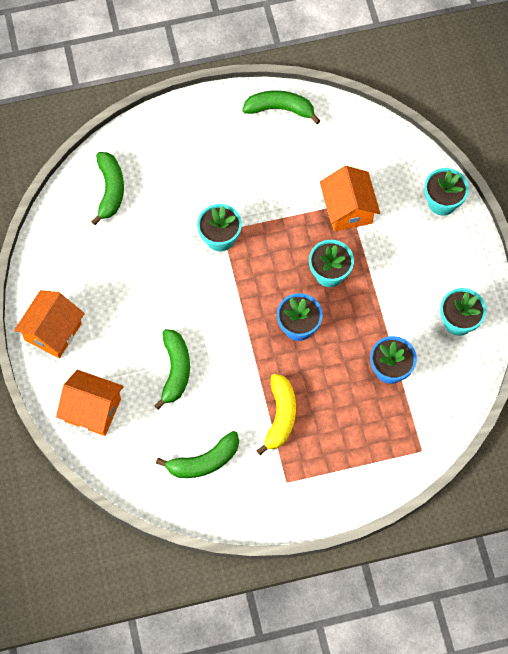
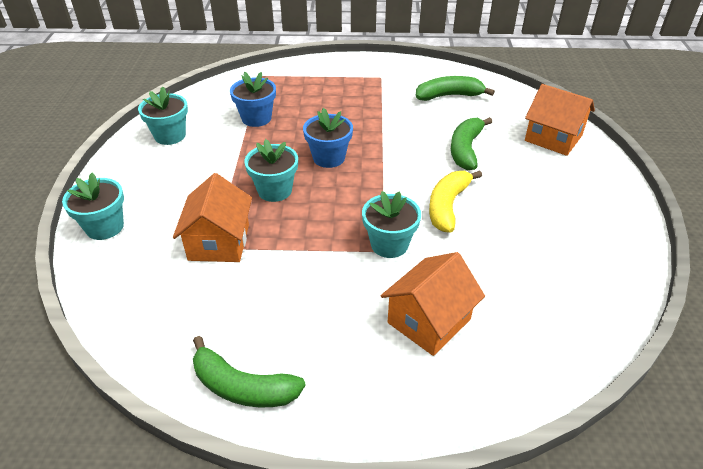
camera: 165 degrees left, 25 degrees down
(53, 331) = (602, 198): orange house -> orange house (429, 321)
(110, 190) = (533, 328): green banana -> none
(280, 416) = (372, 108): yellow banana -> yellow banana (447, 206)

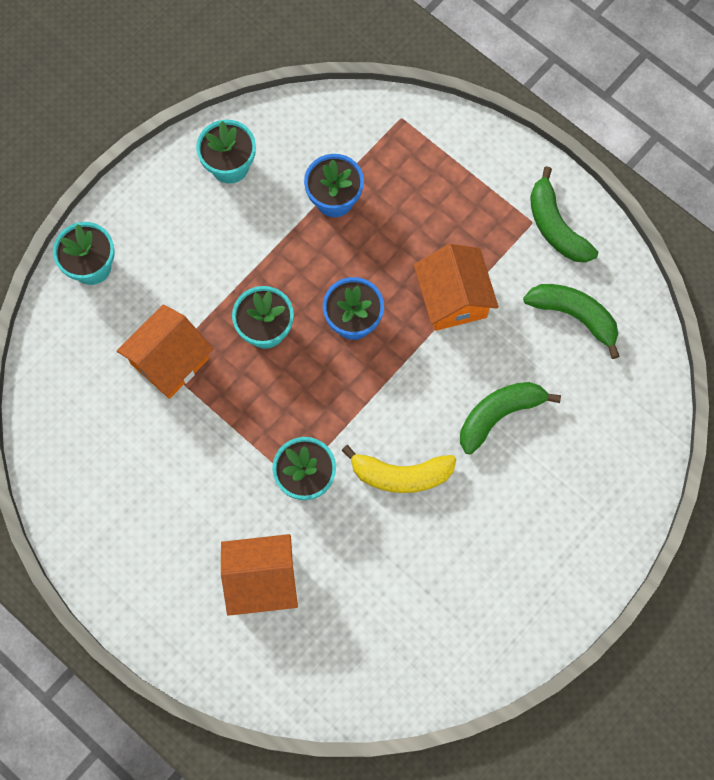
camera: 40 degrees right, 30 degrees up
(243, 387) = (84, 526): green banana -> green banana (555, 226)
(447, 206) = (401, 475): yellow banana -> yellow banana turned 150 degrees counterclockwise
(553, 138) = (609, 470): orange house -> orange house (453, 298)

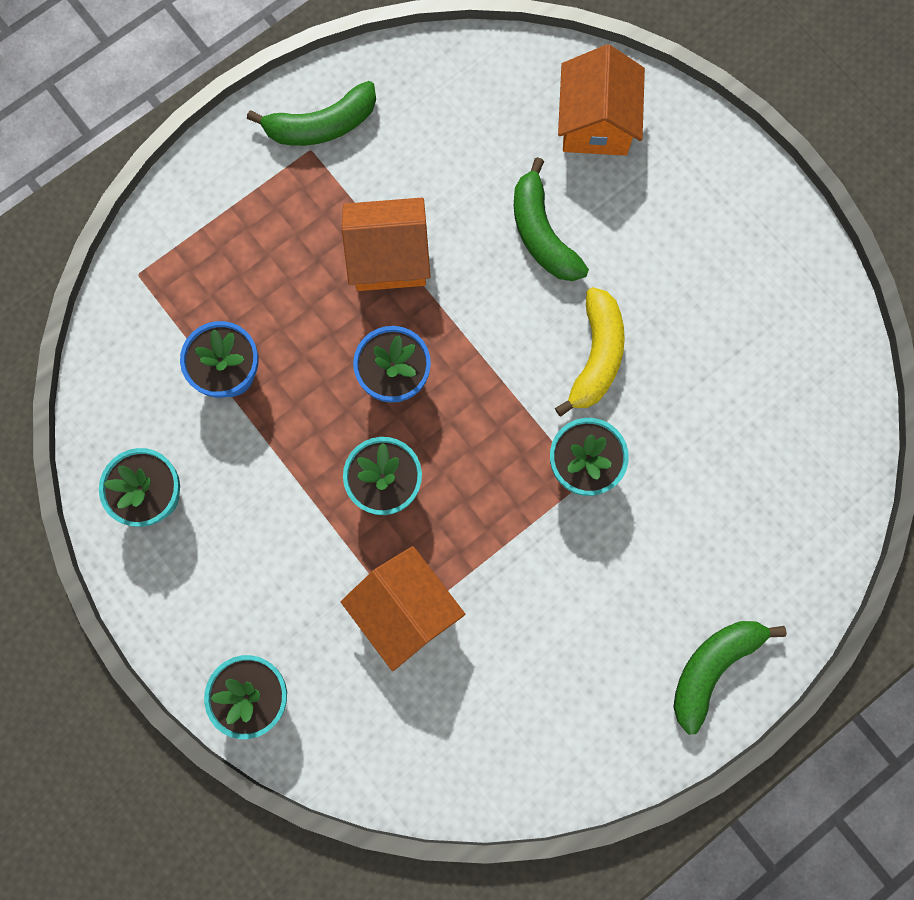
camera: 80 degrees left, 5 degrees up
(261, 580) = (698, 538): orange house -> orange house (596, 123)
(574, 316) = (437, 128): green banana -> green banana (712, 667)

